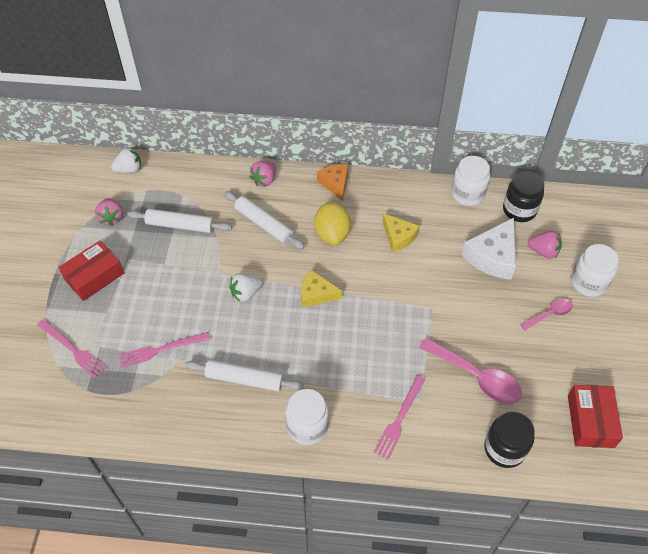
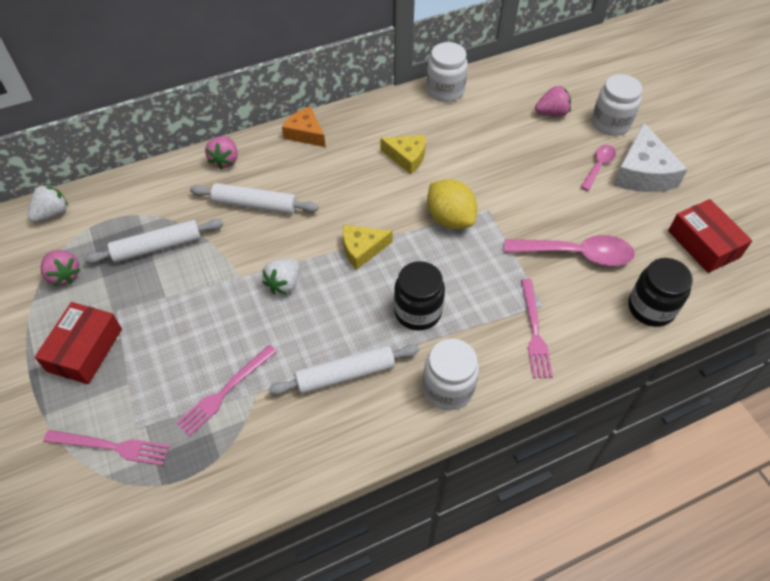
camera: 30 degrees left, 0 degrees up
(332, 234) = (337, 183): yellow lemon -> yellow lemon (450, 219)
(492, 256) = (510, 137): white cheese -> white cheese (643, 173)
(519, 210) = (503, 85): black jar -> black jar (418, 312)

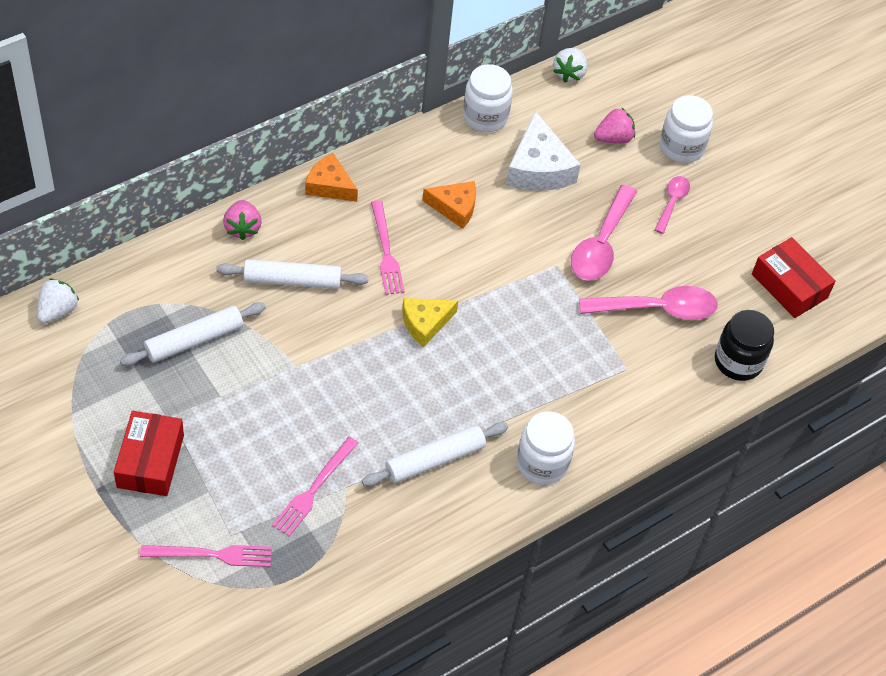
camera: 15 degrees left, 0 degrees up
(64, 275) = (98, 382): pink strawberry -> none
(284, 284) = (348, 370): white strawberry -> white strawberry (569, 73)
(407, 157) = (454, 208): yellow cheese -> orange cheese
(418, 312) = (498, 387): black jar -> none
(450, 219) = (515, 279): yellow lemon -> none
(531, 195) = (601, 244): none -> pink spoon
(534, 331) = (622, 397): pink fork -> pink fork (386, 251)
(643, 173) = (721, 207): white cheese -> white cheese (538, 168)

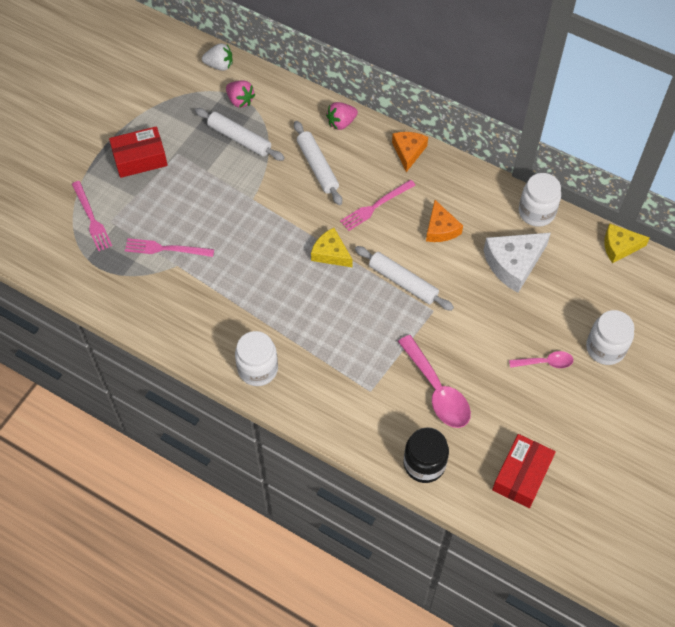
camera: 70 degrees right, 5 degrees up
(435, 459) = (225, 305): white rolling pin -> white rolling pin (403, 282)
(569, 73) = (619, 247): white strawberry -> yellow cheese
(601, 244) = (471, 331): pink spoon -> none
(613, 138) = (579, 300): pink strawberry -> pink strawberry (240, 101)

